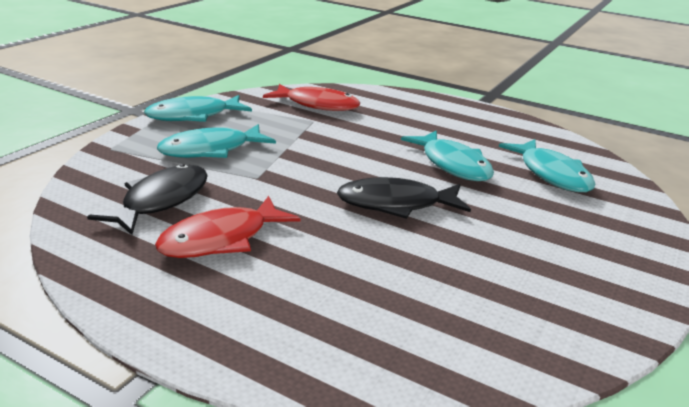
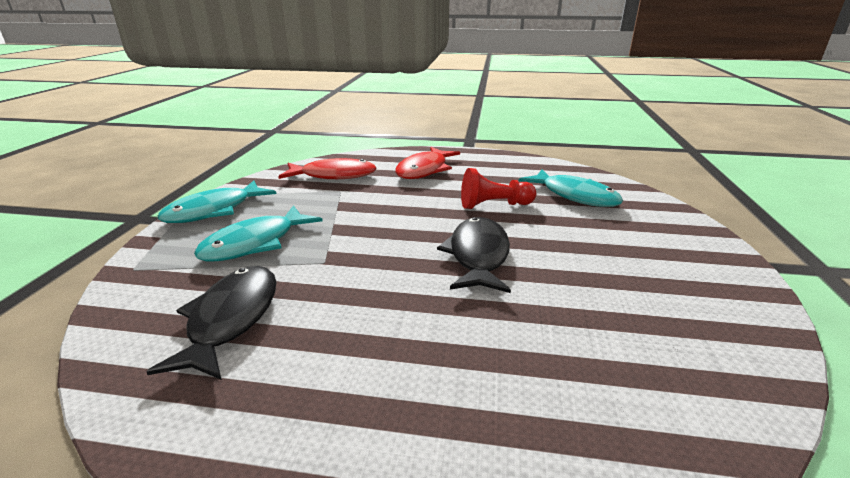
camera: 20 degrees left, 0 degrees up
(221, 239) = (332, 349): red fish -> red fish (424, 170)
(395, 204) = (478, 256): black fish -> black fish turned 120 degrees clockwise
(453, 165) = (494, 205): turquoise fish -> red pawn

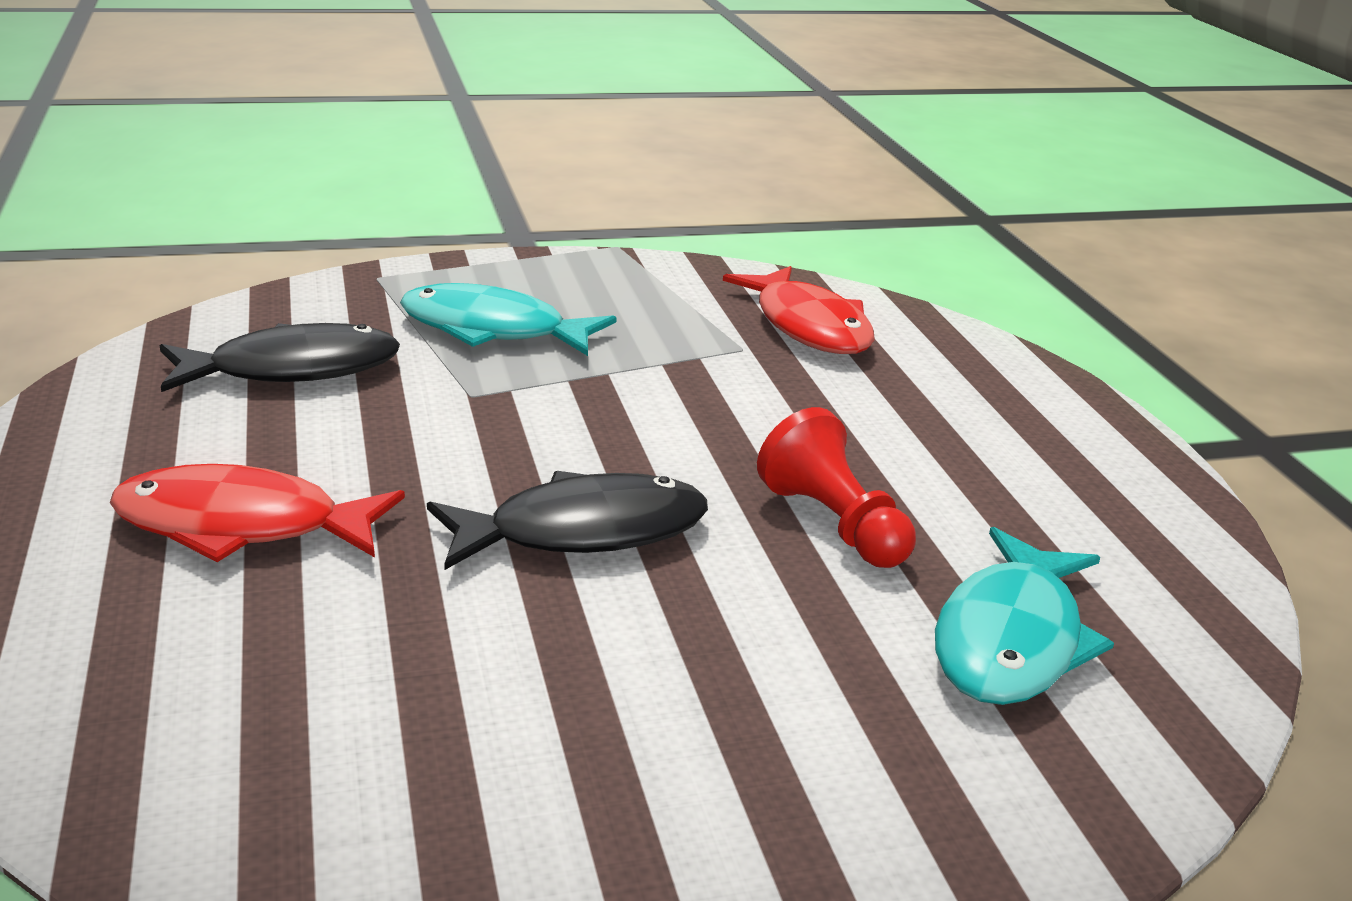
camera: 65 degrees right, 0 degrees up
(214, 211) = (573, 273): turquoise fish -> none
(424, 170) = (947, 412): red fish -> red fish (241, 526)

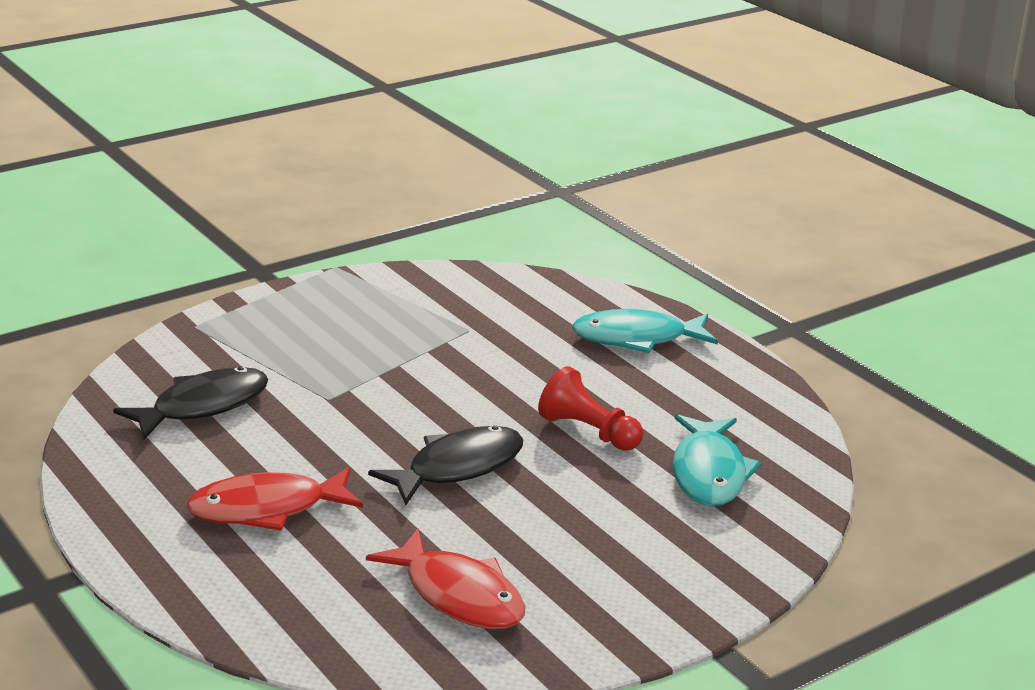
camera: 20 degrees left, 0 degrees up
(493, 330) = (305, 350): turquoise fish -> turquoise fish (636, 338)
(808, 327) = (499, 304): red fish -> red fish (458, 595)

